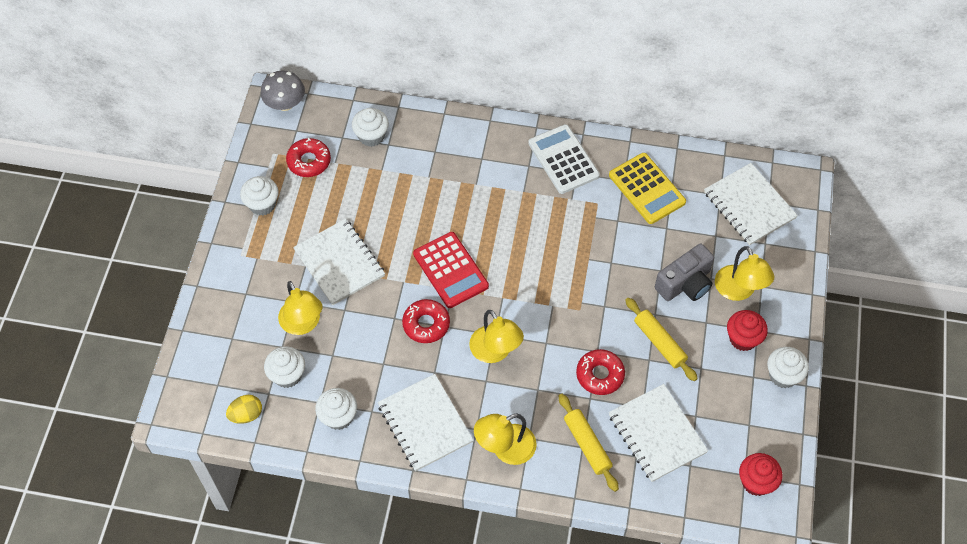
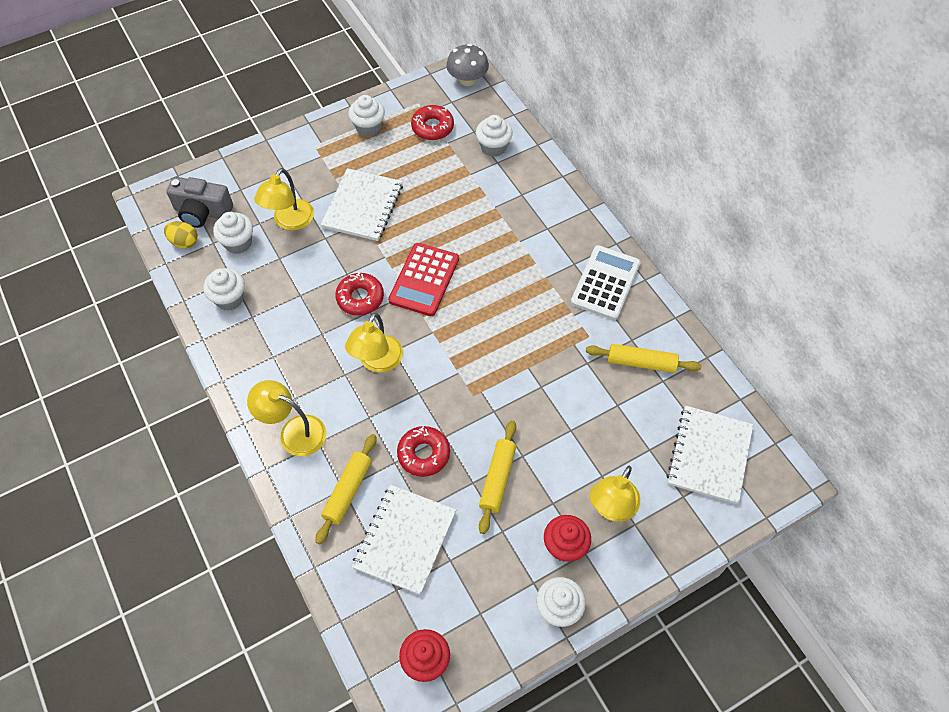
camera: 50 degrees right, 0 degrees up
(425, 423) = (270, 359): white notebook -> none
(647, 189) = (641, 362): yellow calculator -> yellow rolling pin
(685, 283) = (576, 458): grey camera -> grey camera (202, 212)

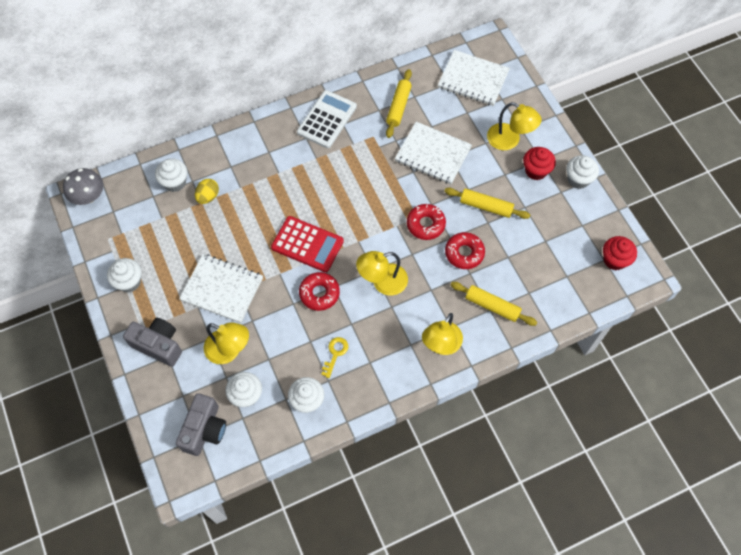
camera: 85 degrees left, 5 degrees up
(184, 242) = (238, 444): yellow egg -> yellow egg (208, 196)
(284, 320) = (335, 354): none -> yellow key
(297, 161) = (158, 345): none -> grey camera
(377, 362) = (382, 282): yellow lamp -> yellow lamp turned 135 degrees clockwise
(405, 540) = (530, 269): white notebook -> white notebook (433, 154)
(432, 127) = (141, 228): red donut -> red donut (425, 224)
(605, 283) = (327, 119): white calculator -> white calculator turned 90 degrees clockwise

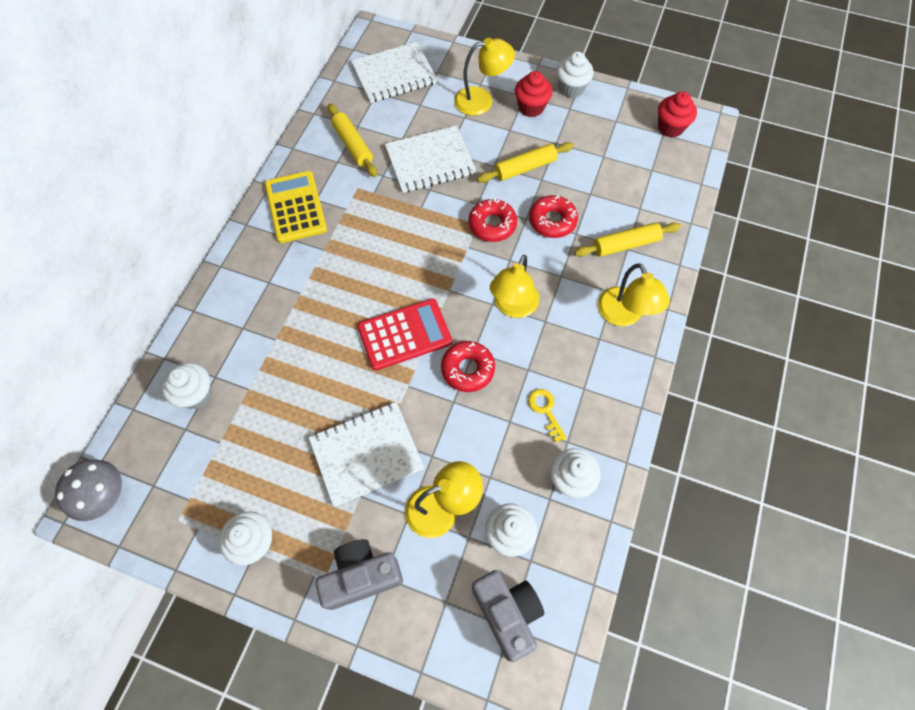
camera: 45 degrees left, 0 degrees up
(208, 196) = (250, 377): yellow egg -> none
(327, 119) = (295, 207): white calculator -> yellow calculator

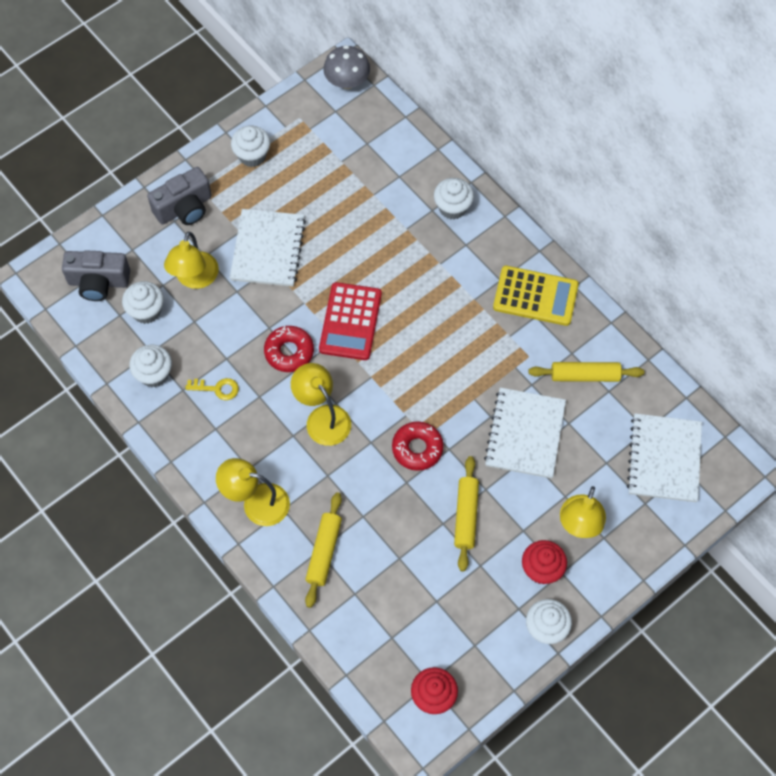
camera: 120 degrees right, 0 degrees up
(196, 394) = (391, 159): white cupcake -> white cupcake (452, 208)
(361, 576) = (184, 208): grey camera -> grey camera turned 45 degrees clockwise
(552, 221) = (389, 503): red donut -> none

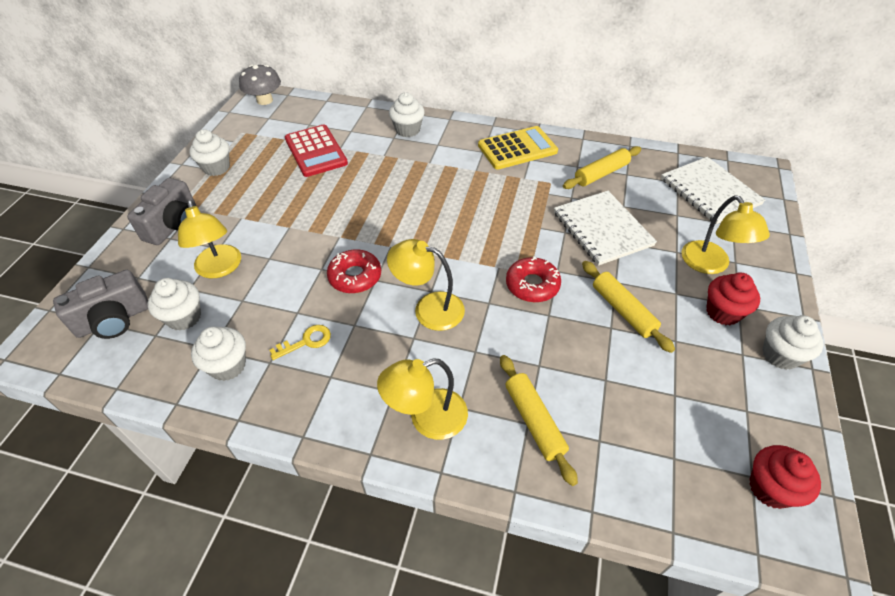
camera: 35 degrees left, 15 degrees down
(268, 249) = (277, 217): white notebook -> none
(350, 322) = (391, 229): red calculator -> red calculator (316, 151)

